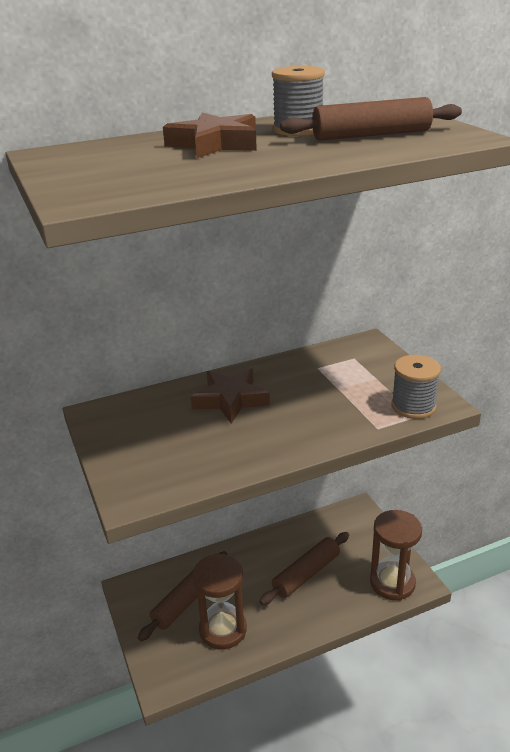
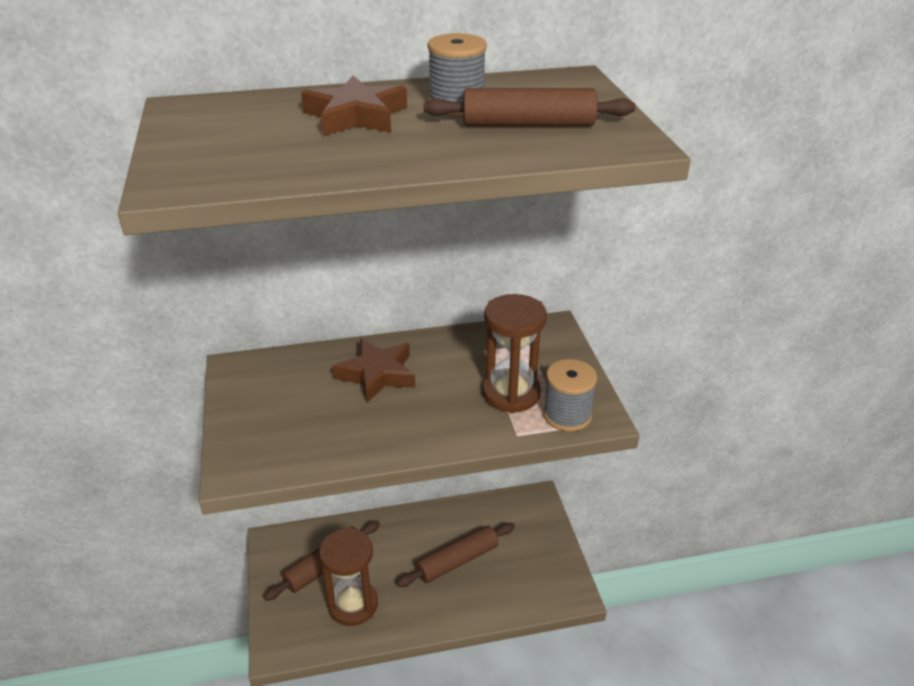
camera: 10 degrees right, 5 degrees up
(392, 583) = (545, 588): brown hourglass -> brown hourglass (511, 393)

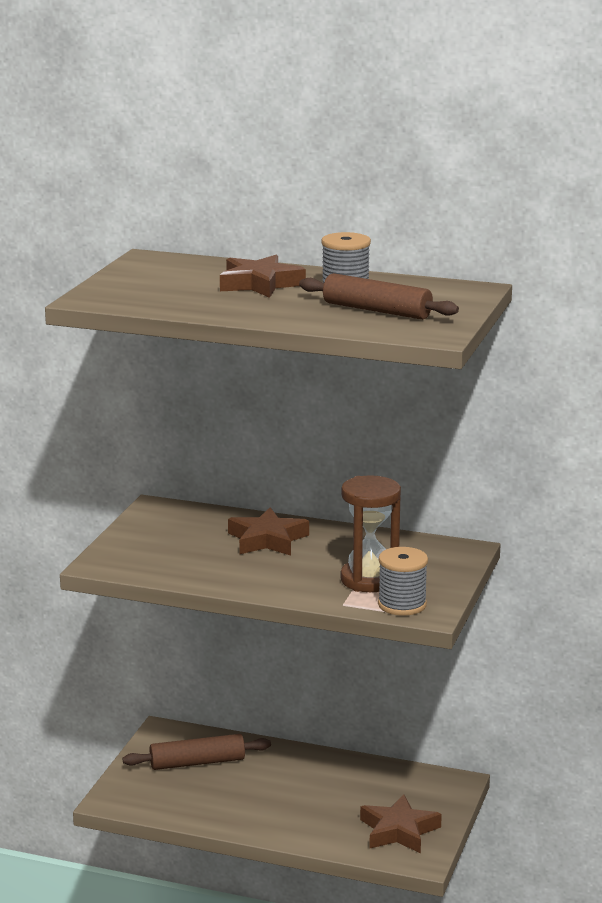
camera: 30 degrees right, 15 degrees down
(352, 604) = (200, 796): brown hourglass -> none
(457, 561) = (327, 799): brown rolling pin -> none
(535, 570) = (399, 831): none -> brown star

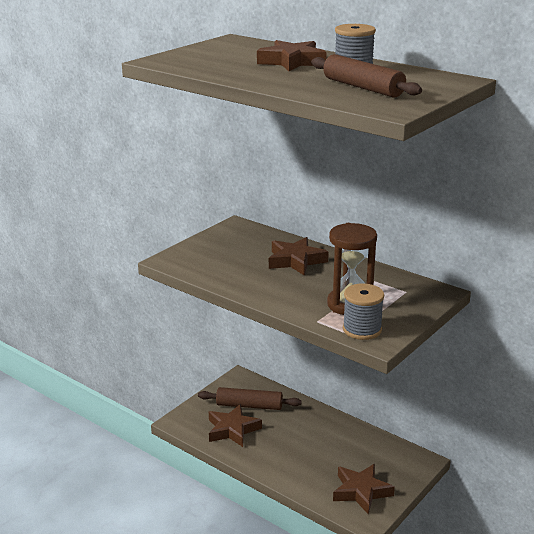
camera: 20 degrees right, 5 degrees up
(192, 795) = (232, 429): none -> brown star

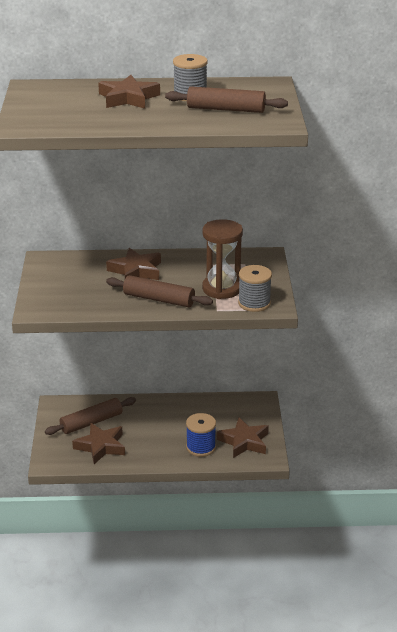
camera: 40 degrees left, 5 degrees up
(279, 291) = (158, 299): none -> brown rolling pin
(315, 475) = (201, 447): none -> blue spool

